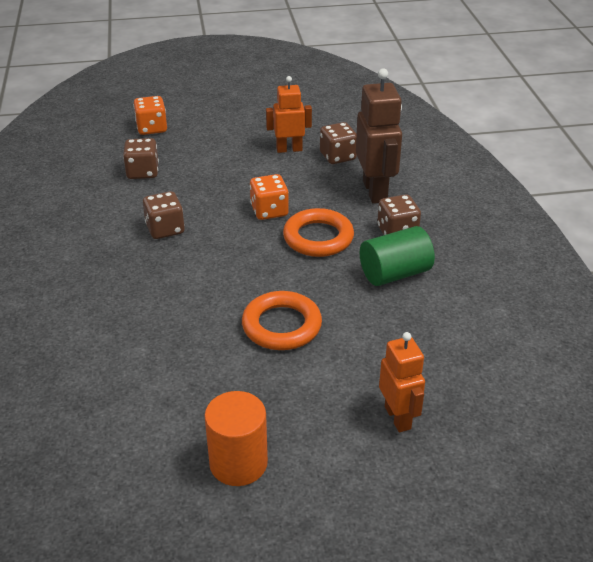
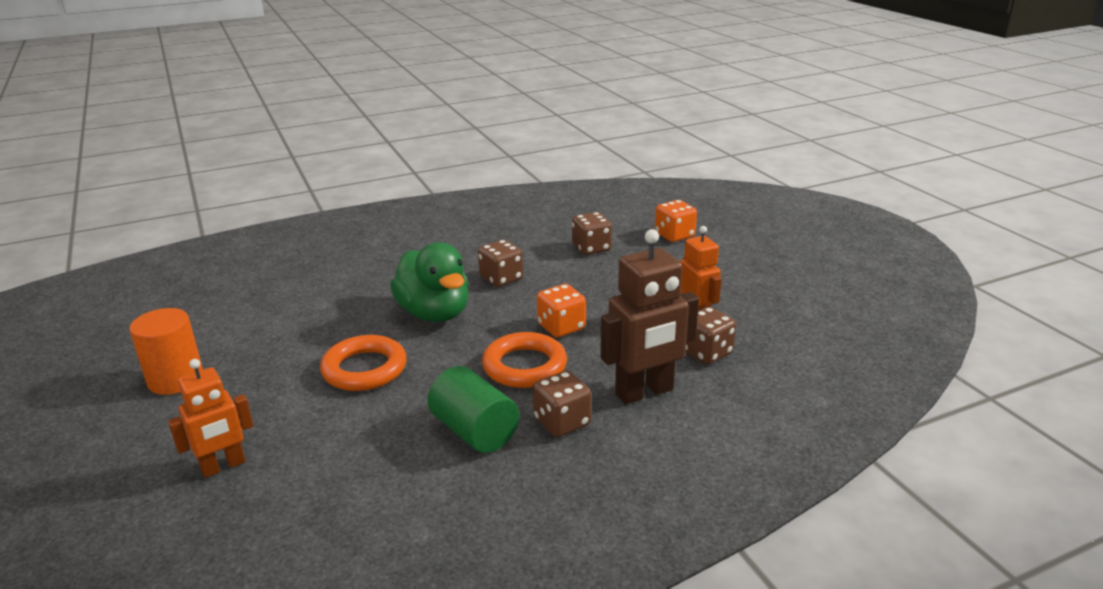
camera: 75 degrees right, 10 degrees down
(206, 275) = (435, 313): none -> green duck

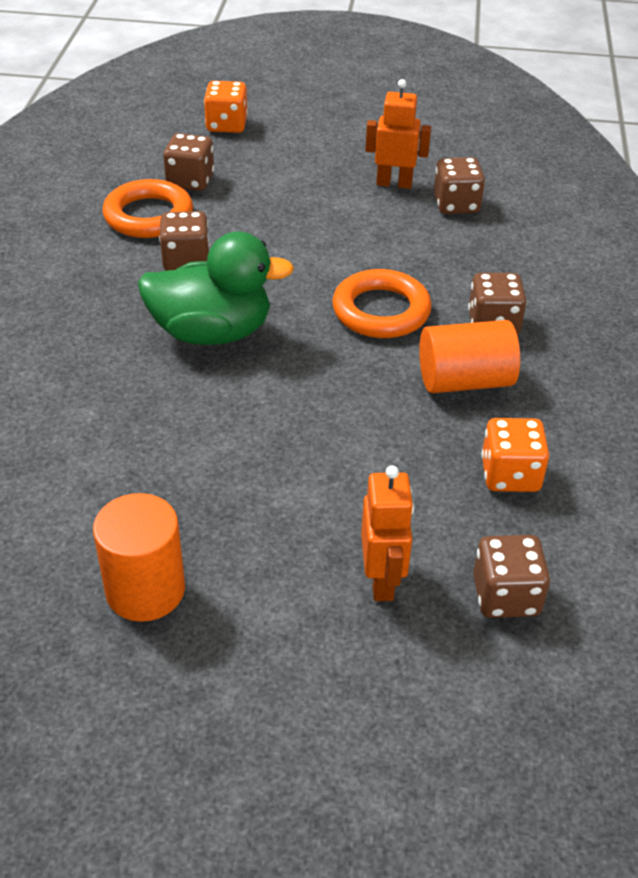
camera: 60 degrees left, 15 degrees up
(232, 532) = (506, 596): none -> brown dice
(364, 369) = (280, 420): orange ring -> orange ring (148, 216)
(474, 431) = (465, 381): green cylinder -> orange cylinder
(561, 327) = (331, 262): orange dice -> orange dice (510, 475)
(644, 392) = (487, 262): brown robot -> none

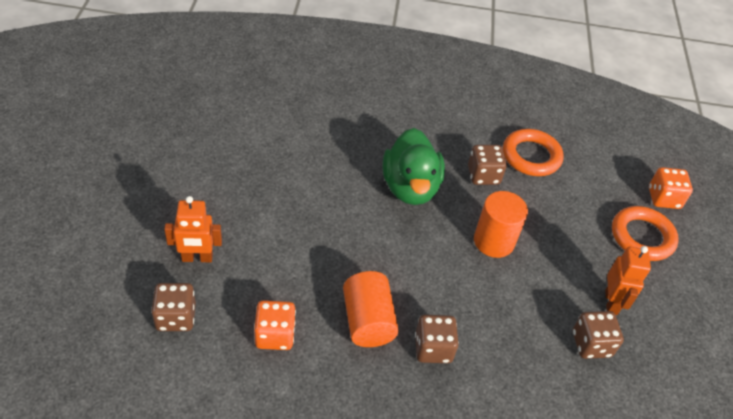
camera: 85 degrees right, 5 degrees up
(145, 590) = (206, 160): orange cylinder -> orange cylinder (494, 241)
(190, 181) = (579, 177): brown dice -> none
(381, 311) = (441, 279): orange ring -> orange ring (642, 237)

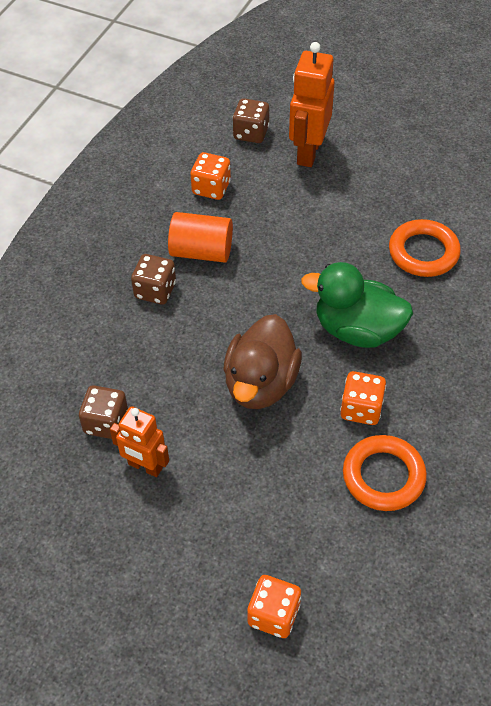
camera: 115 degrees right, 5 degrees up
(197, 258) = (308, 152): orange robot -> orange robot, size x1.55
(483, 175) = (361, 409): brown dice -> orange dice
(494, 241) = (260, 383): orange cylinder -> brown duck
(642, 237) = (220, 549): orange ring -> orange ring (423, 252)

